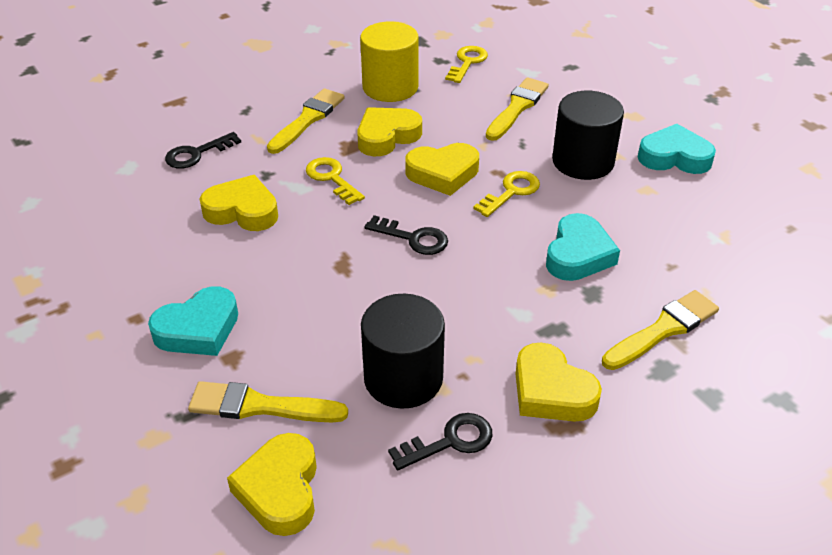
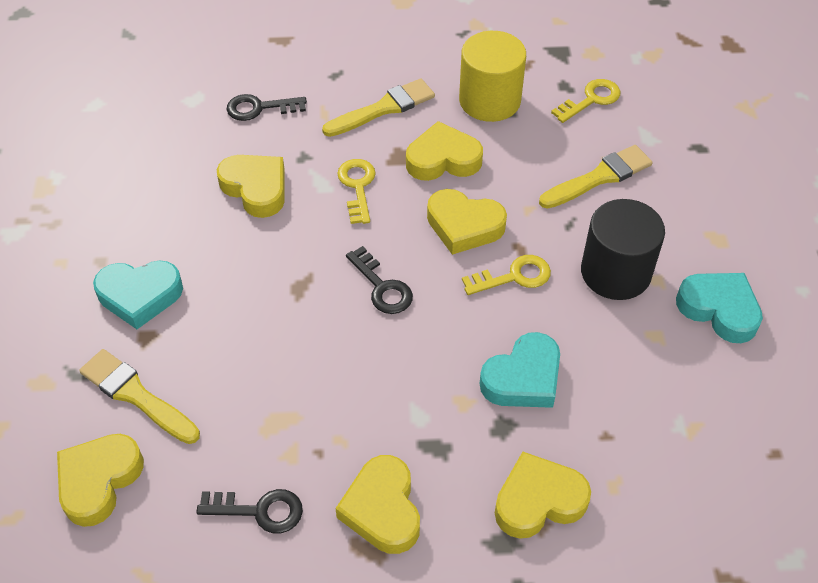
camera: 30 degrees right, 10 degrees up
(403, 378) = (267, 428): black cylinder -> none
(663, 329) = (538, 500): yellow brush -> yellow heart

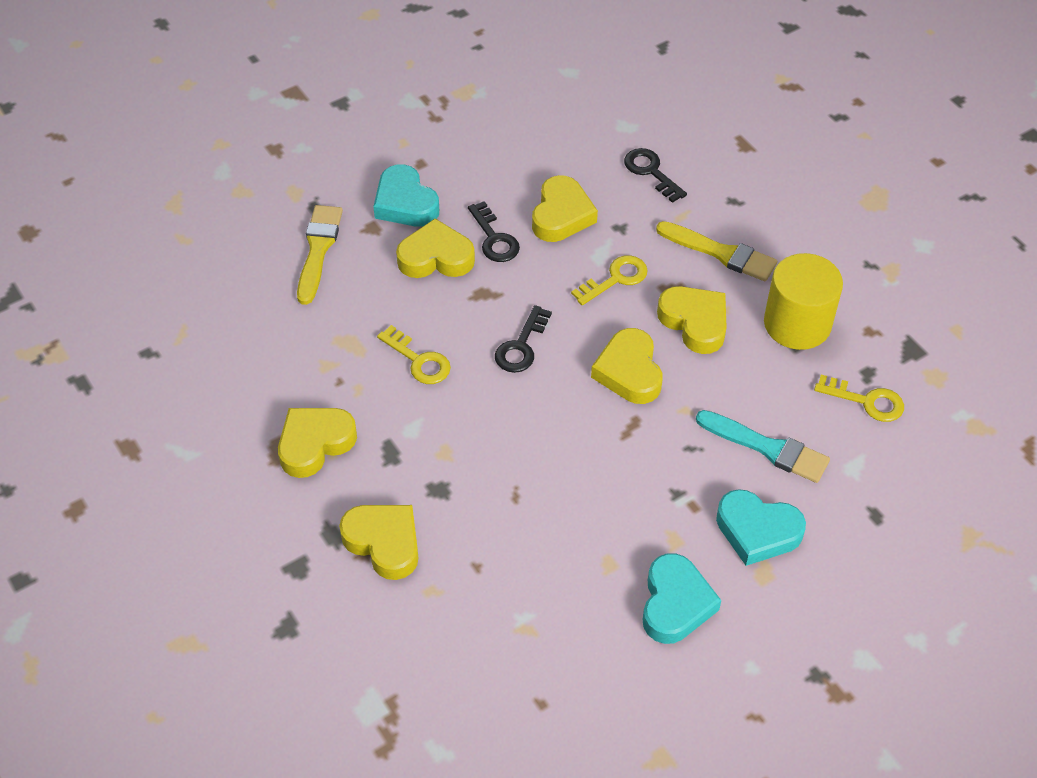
camera: 60 degrees right, 0 degrees up
(99, 481) = (238, 268): yellow heart -> yellow heart (436, 257)
(259, 510) = (269, 370): black key -> black key (494, 238)
(513, 277) = (598, 431): yellow key -> yellow key (418, 360)
(523, 378) = (495, 483): turquoise heart -> turquoise heart (757, 531)
(599, 177) = (767, 448): yellow brush -> turquoise brush
(615, 272) = (660, 505): black cylinder -> none

